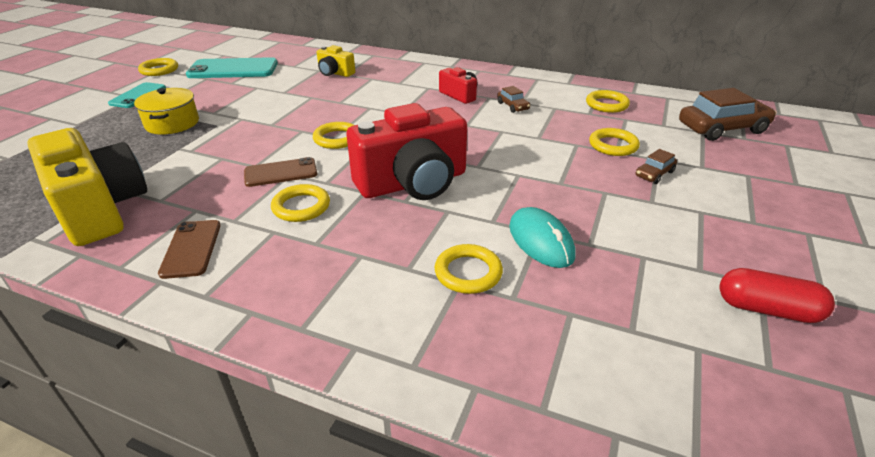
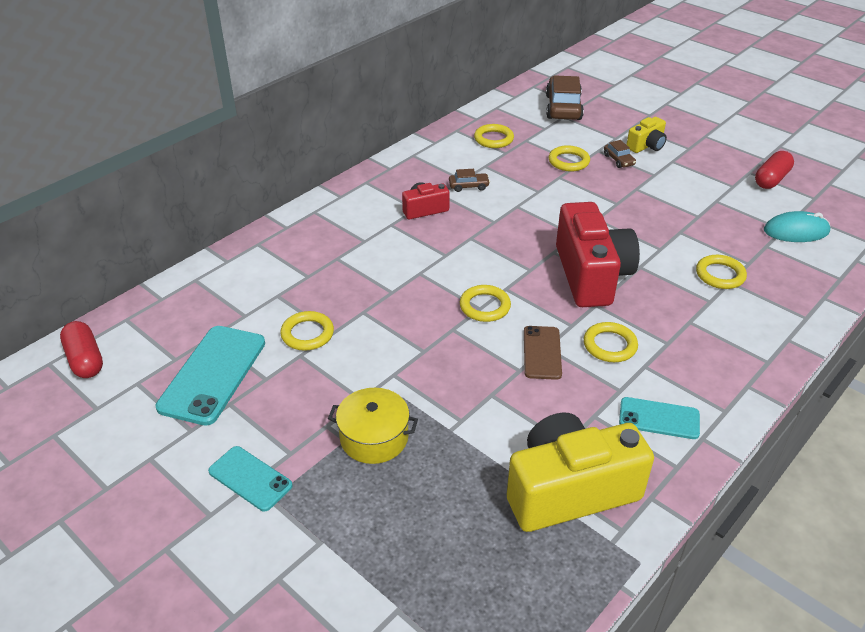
camera: 70 degrees left, 5 degrees up
(159, 70) = (151, 458): yellow ring -> yellow ring (307, 334)
(191, 248) = (659, 418): brown phone -> turquoise phone
(241, 41) = (85, 360): none -> red capsule
(335, 73) = (298, 283): yellow camera -> yellow camera (646, 146)
(541, 241) = (690, 234): turquoise mouse -> turquoise mouse (796, 231)

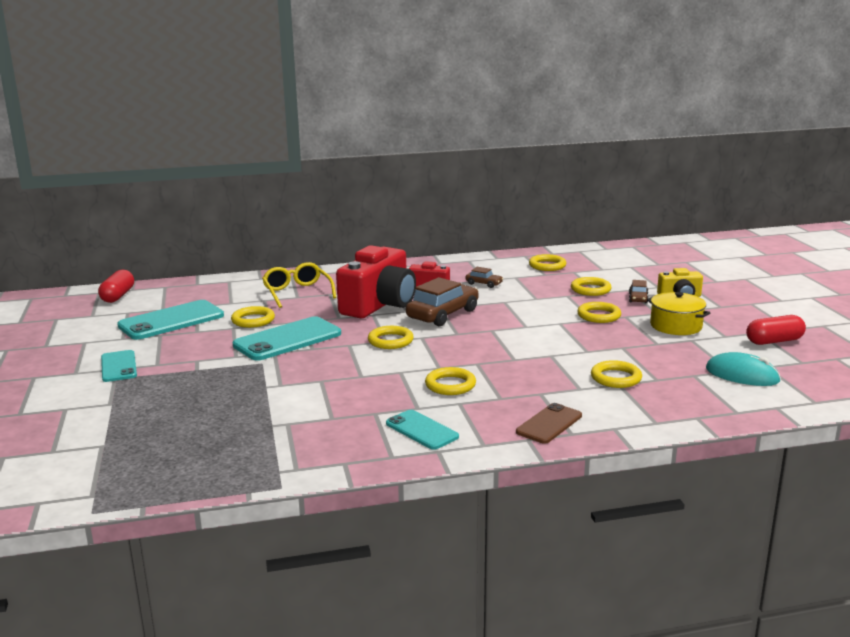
camera: 35 degrees right, 20 degrees down
(299, 269) = (297, 292): none -> yellow glasses
(374, 437) = (214, 374): yellow pot -> yellow pot (676, 326)
(382, 348) = (287, 339): none -> turquoise phone
(542, 352) = (392, 373): brown phone -> brown phone (549, 424)
(563, 107) = (639, 262): brown car -> brown car (443, 314)
(569, 490) = (293, 438): yellow camera -> none
(591, 275) = (501, 348): red camera -> red camera (379, 305)
(616, 196) = (599, 316): none -> yellow ring

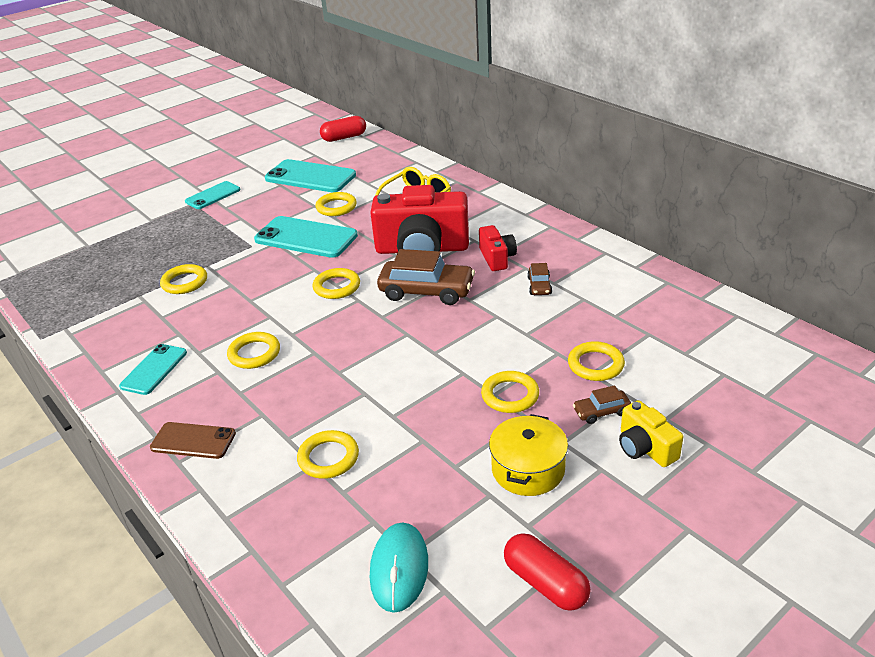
camera: 65 degrees right, 15 degrees up
(547, 266) = (648, 308): yellow ring -> yellow ring (184, 282)

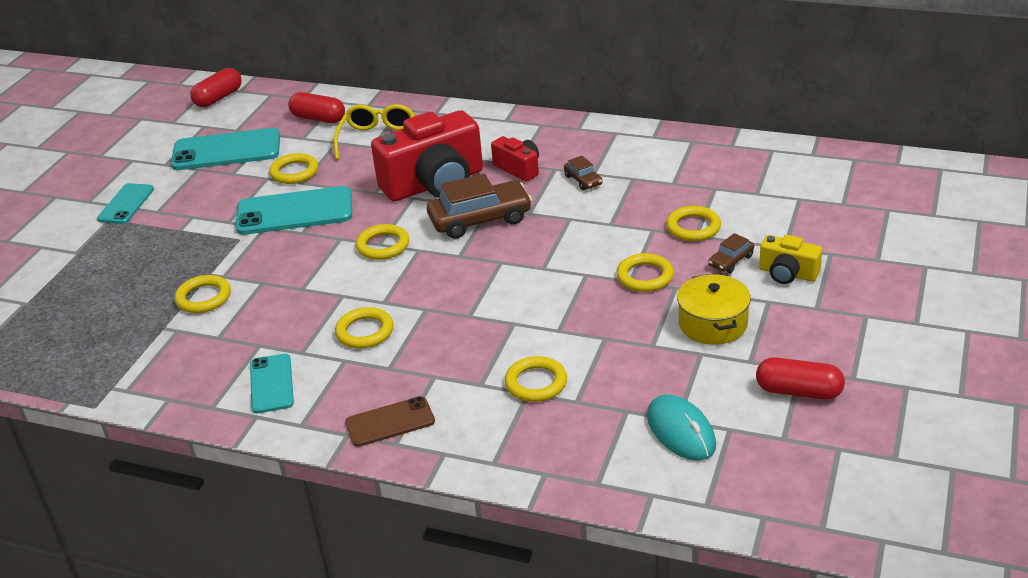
camera: 30 degrees left, 0 degrees up
(392, 171) = (318, 118): none -> red capsule

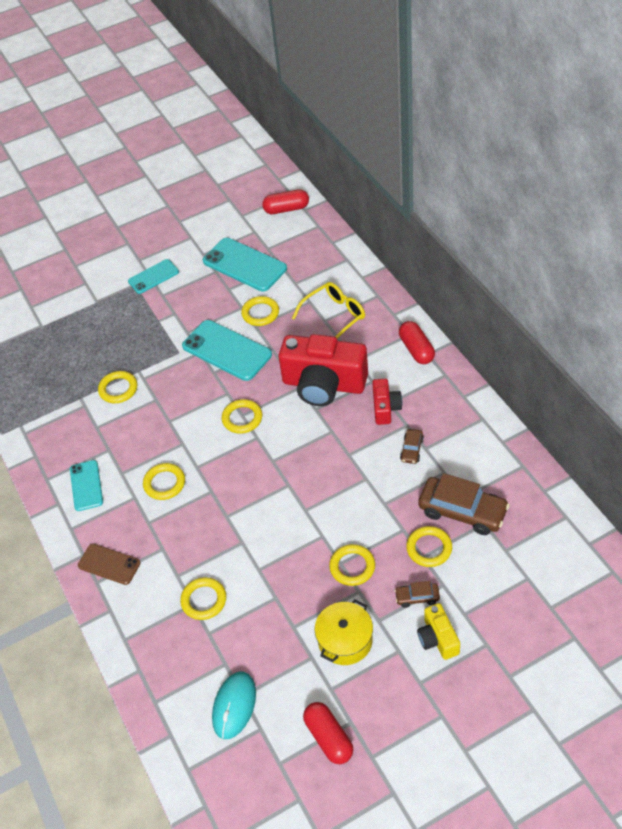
camera: 45 degrees right, 15 degrees up
(271, 384) = (86, 485): turquoise phone -> turquoise phone turned 45 degrees counterclockwise
(318, 118) = (321, 270): red capsule -> red capsule (416, 349)
(480, 219) = (315, 438): brown car -> brown car (462, 511)

